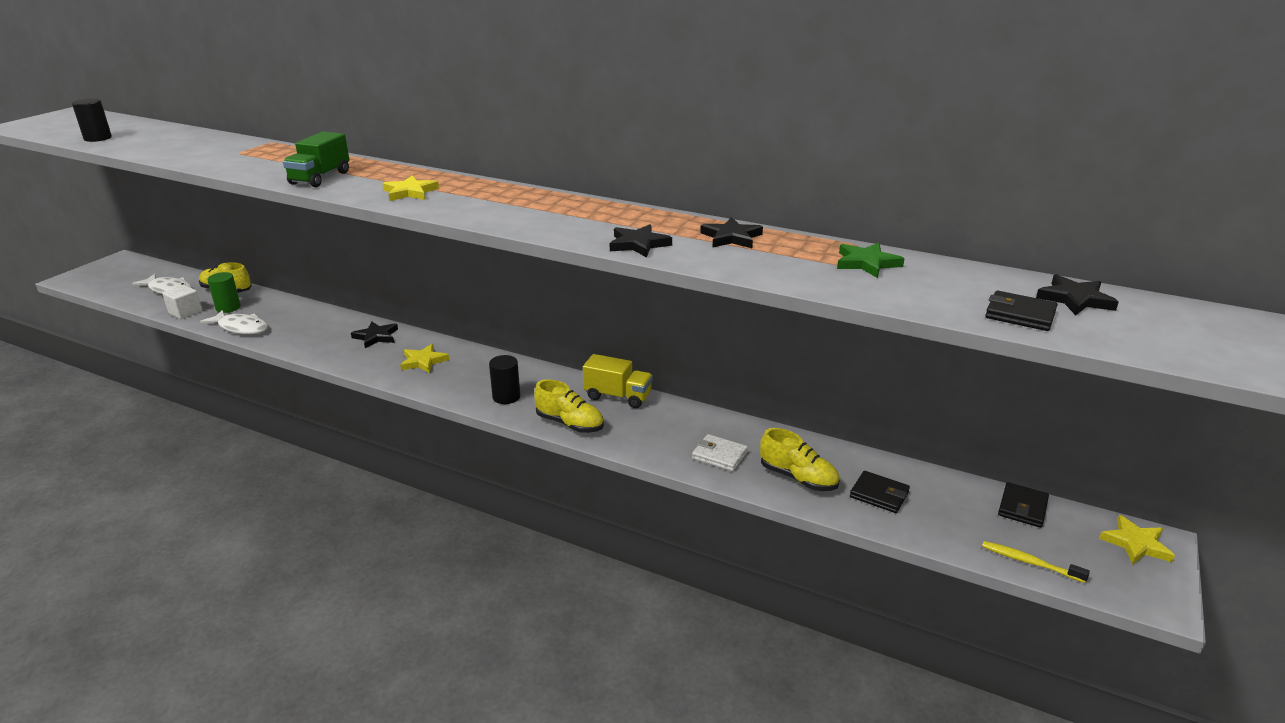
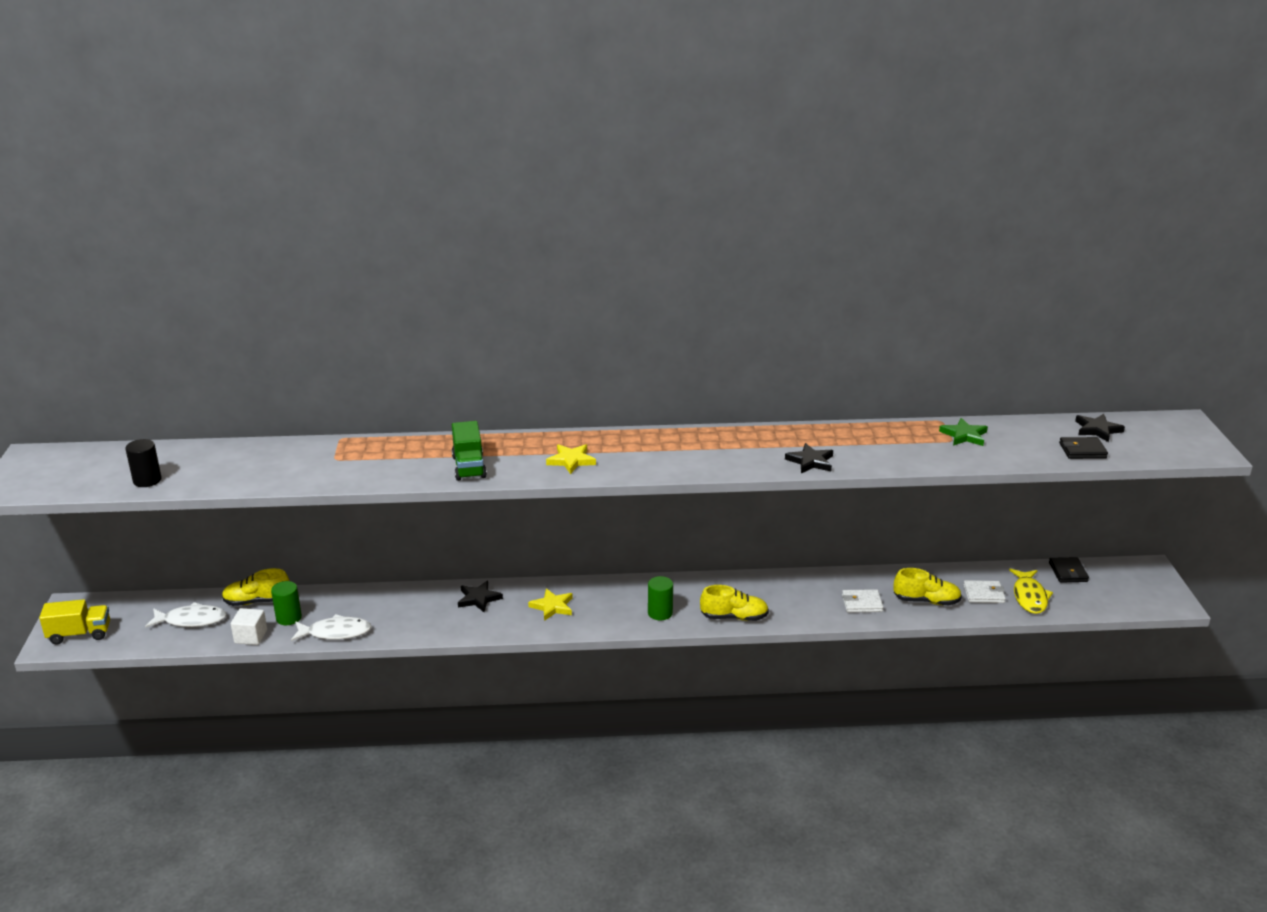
camera: 30 degrees left, 0 degrees up
(506, 397) = (660, 613): black cylinder -> green cylinder
(618, 396) = (743, 583): yellow truck -> yellow truck (80, 634)
(731, 237) = (860, 437): black star -> none
(879, 494) = (983, 594): black wallet -> white wallet
(938, 518) = (1029, 597): none -> yellow fish
(1030, 562) = (1099, 606): yellow toothbrush -> none
(1135, 544) = (1141, 573): yellow star -> none

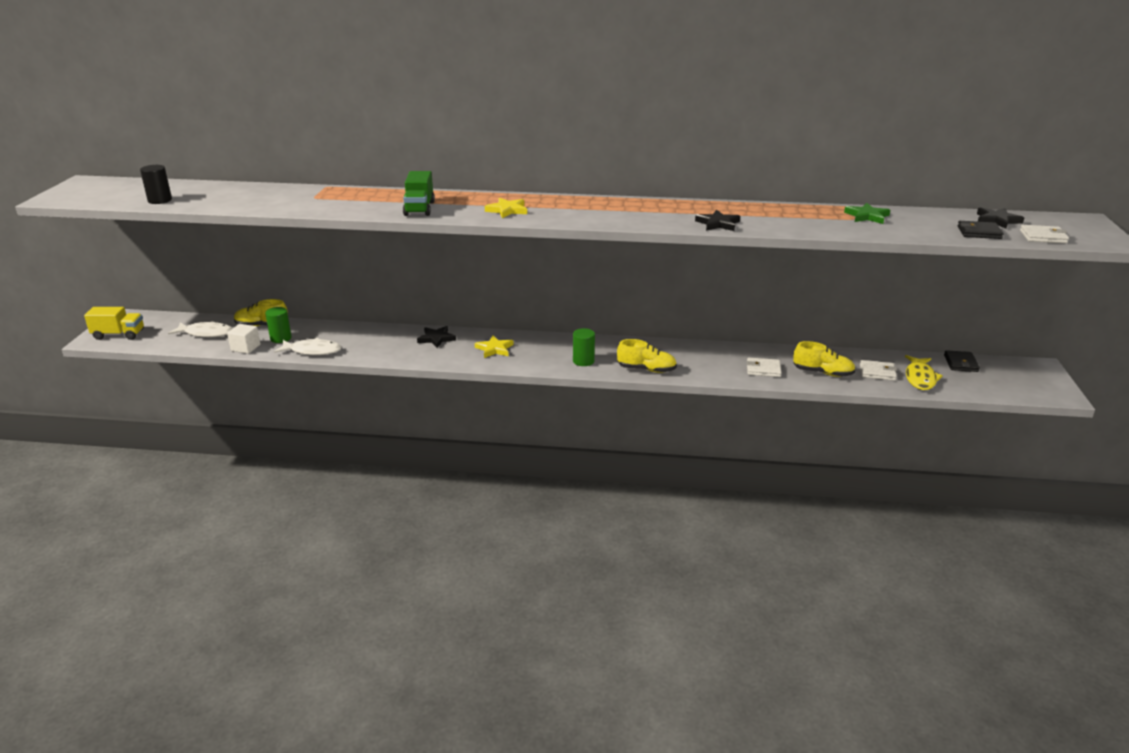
camera: 10 degrees right, 0 degrees up
(1146, 451) = (1043, 237): none -> white wallet

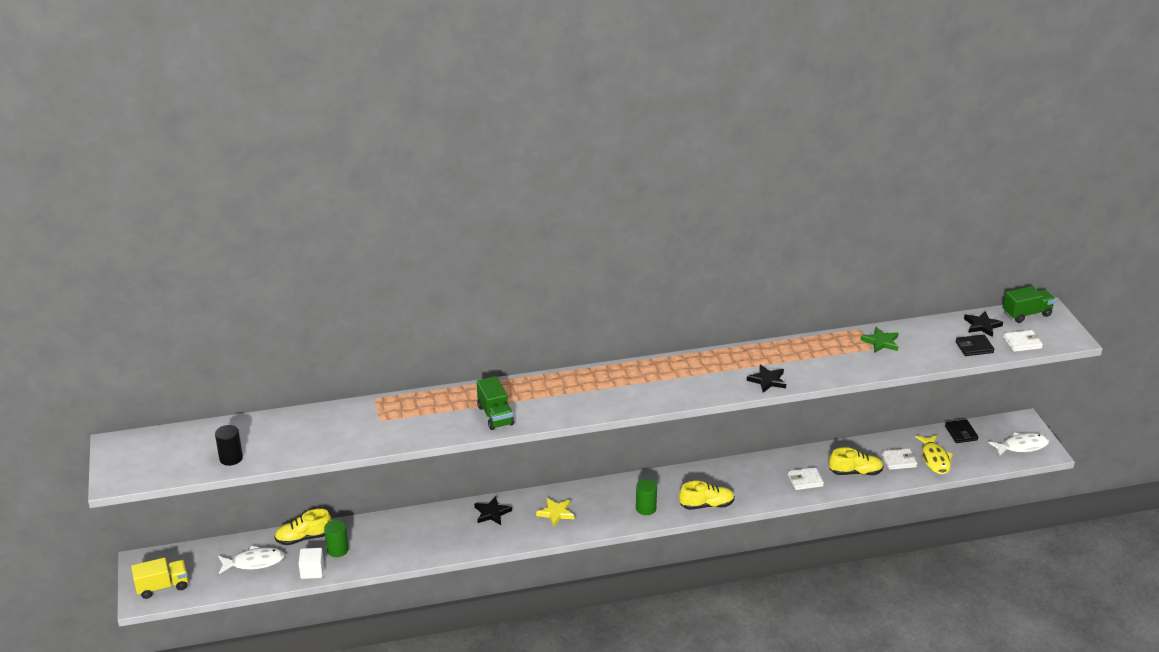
camera: 20 degrees left, 5 degrees up
(312, 351) = (383, 558): white fish -> white fish (1021, 446)
(507, 210) = (576, 400): yellow star -> none
(1058, 219) = (1026, 314): none -> green truck

